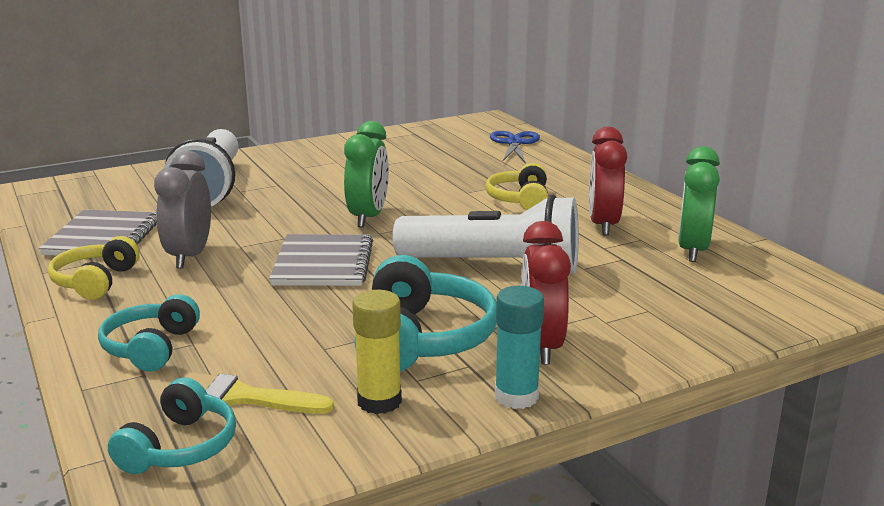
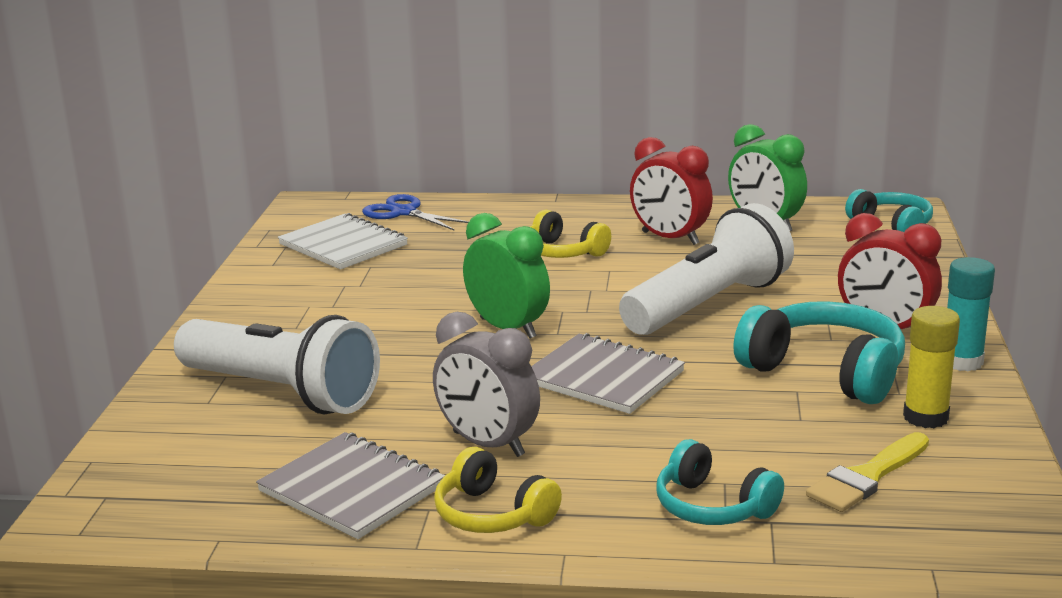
camera: 55 degrees left, 0 degrees up
(179, 447) = (938, 525): turquoise headphones -> turquoise headphones (891, 225)
(437, 144) = (343, 245): none -> white notebook

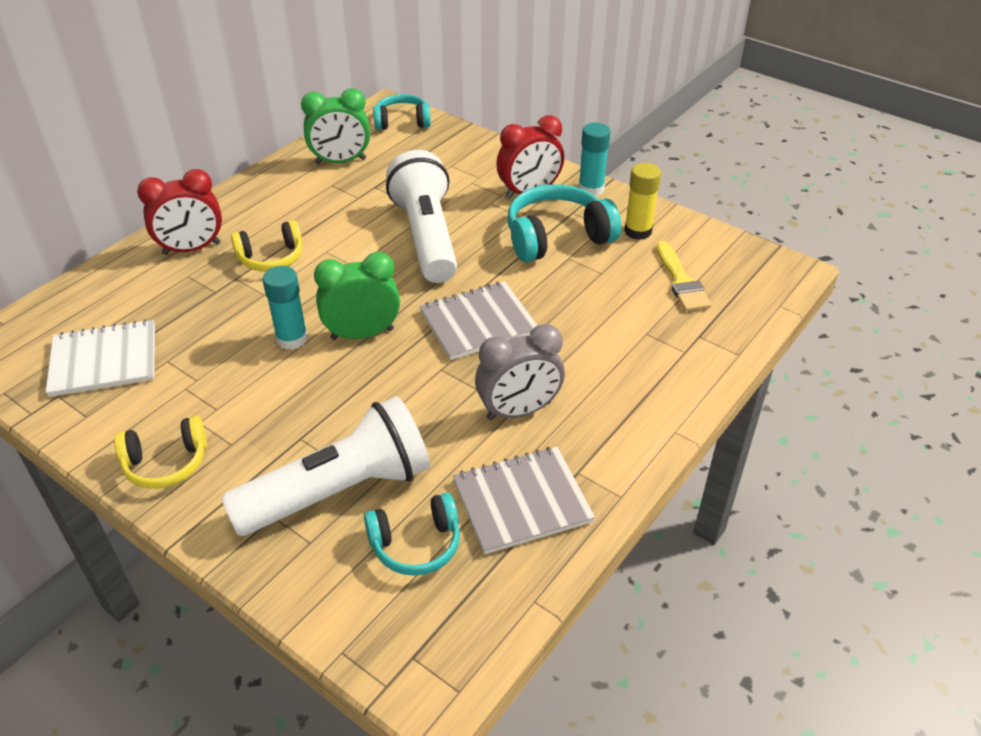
camera: 60 degrees left, 20 degrees up
(404, 212) = (85, 303): blue scissors -> none
(460, 301) = (292, 339): none -> turquoise glue stick
(493, 514) = (608, 444): yellow headphones -> yellow headphones (166, 463)
(670, 238) = (310, 205): red clock -> red clock (192, 249)
(713, 506) = (669, 350): turquoise headphones -> turquoise headphones (416, 544)

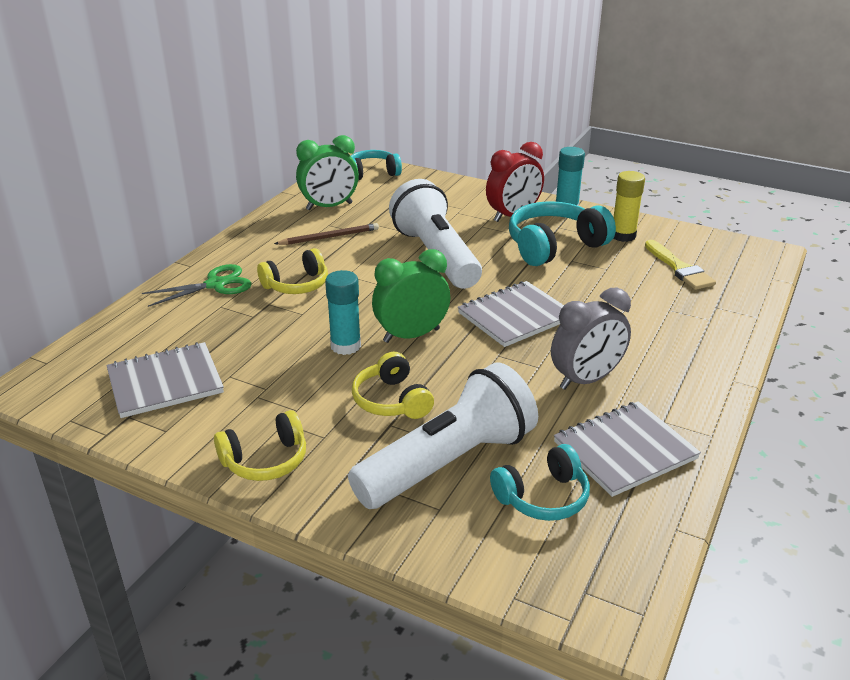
camera: 10 degrees left, 10 degrees down
(104, 360) = (165, 382): white notebook -> grey notebook
(192, 249) = (215, 284): red clock -> green scissors
(312, 410) = (392, 400): none -> yellow headphones
(326, 201) = (329, 237): none -> brown pencil

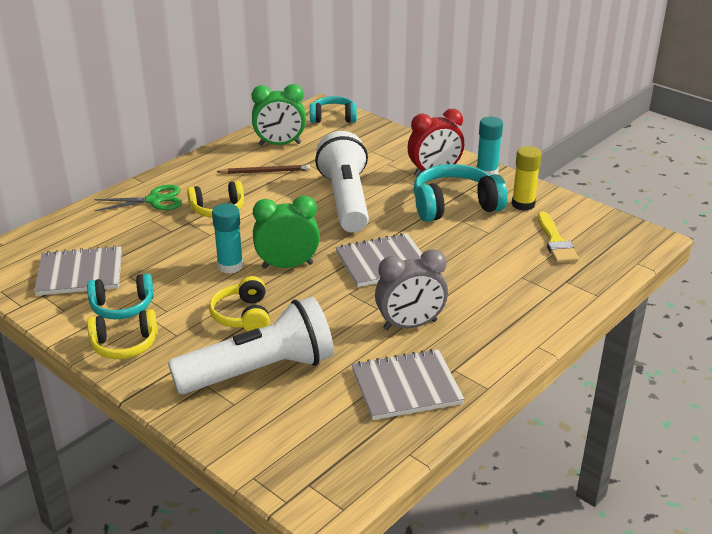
camera: 15 degrees right, 0 degrees up
(543, 497) = (318, 410): turquoise headphones -> turquoise headphones (122, 307)

